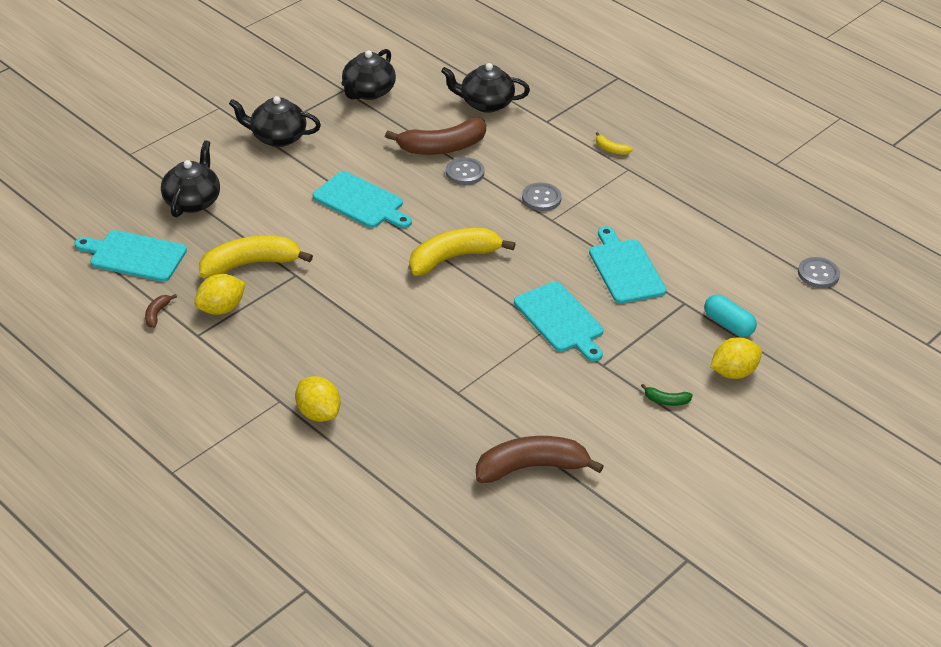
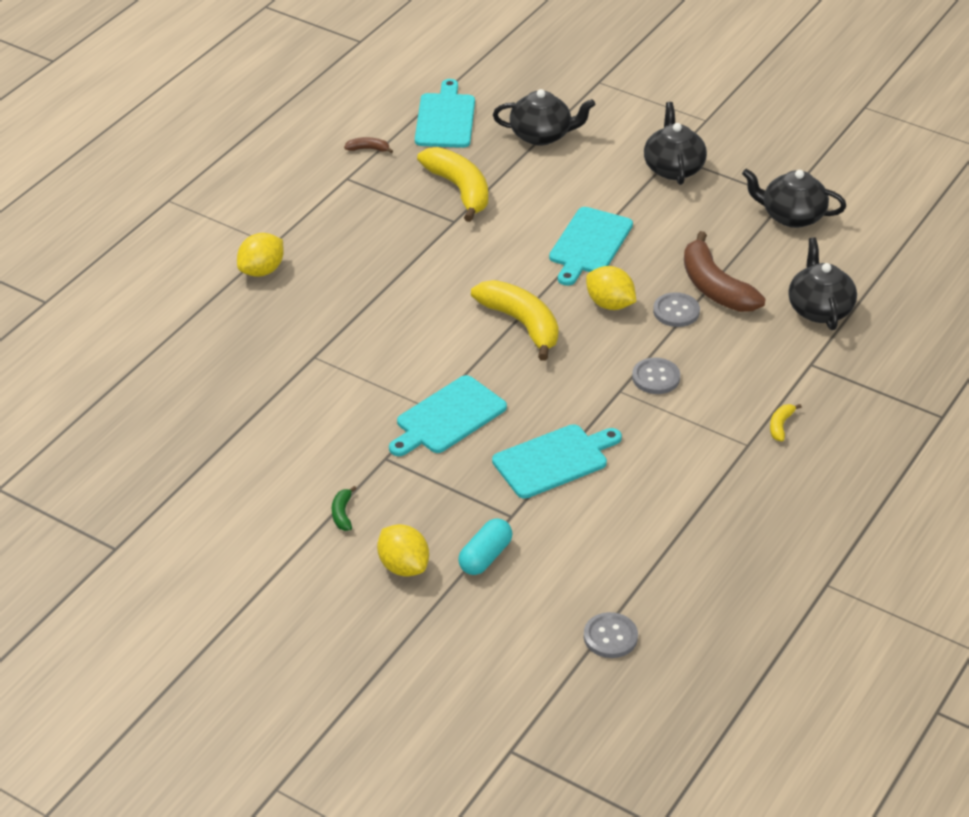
camera: 80 degrees right, 0 degrees up
(221, 308) = (388, 185): yellow lemon -> yellow lemon (610, 304)
(531, 467) = (220, 422): brown banana -> none

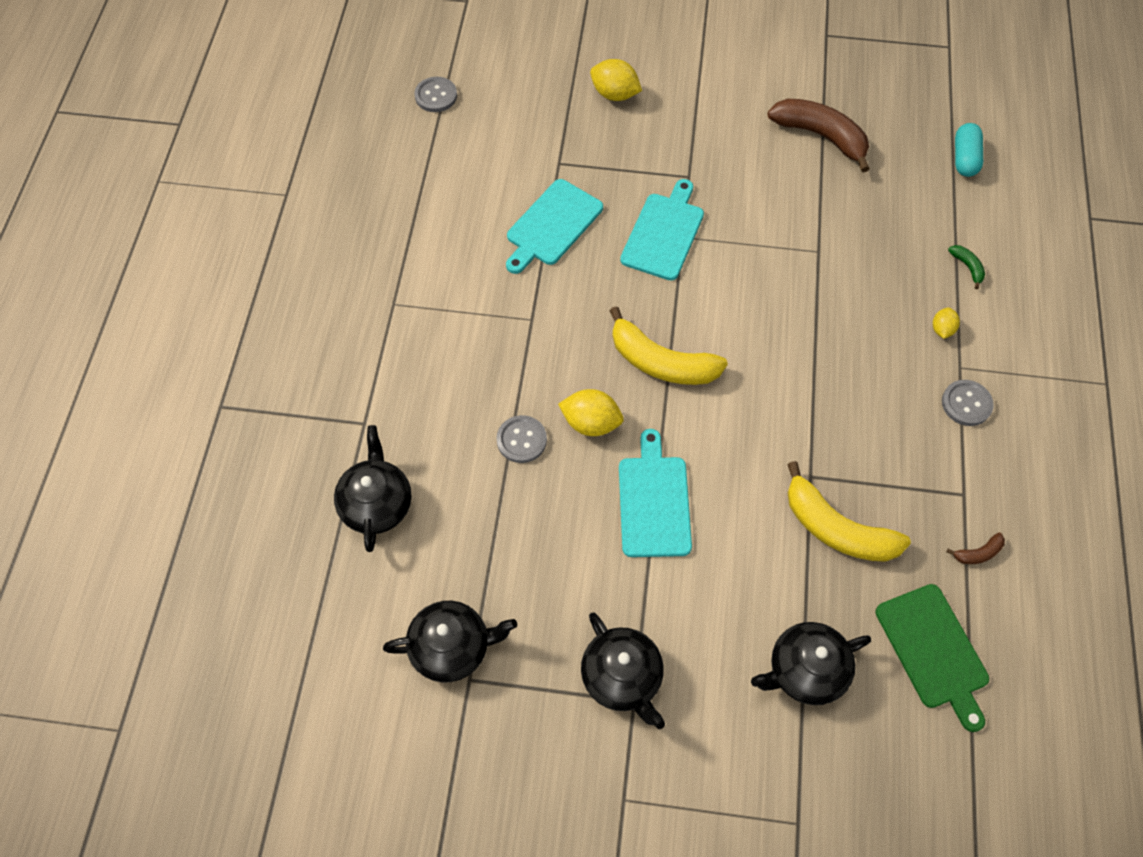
camera: 155 degrees right, 20 degrees up
(262, 270) = (942, 329): yellow lemon -> yellow lemon, size x0.58
(342, 514) = (688, 118): green banana -> green banana (967, 267)
(445, 118) = (933, 651): turquoise cutting board -> green cutting board
(485, 557) = (559, 123): turquoise capsule -> turquoise capsule (964, 158)
(656, 377) = (505, 347): grey button -> grey button (966, 404)
(715, 287) = (495, 491): brown banana -> brown banana (821, 136)
(780, 425) = (370, 336): yellow banana -> none
(819, 309) = (377, 504): black teapot -> black teapot turned 150 degrees counterclockwise

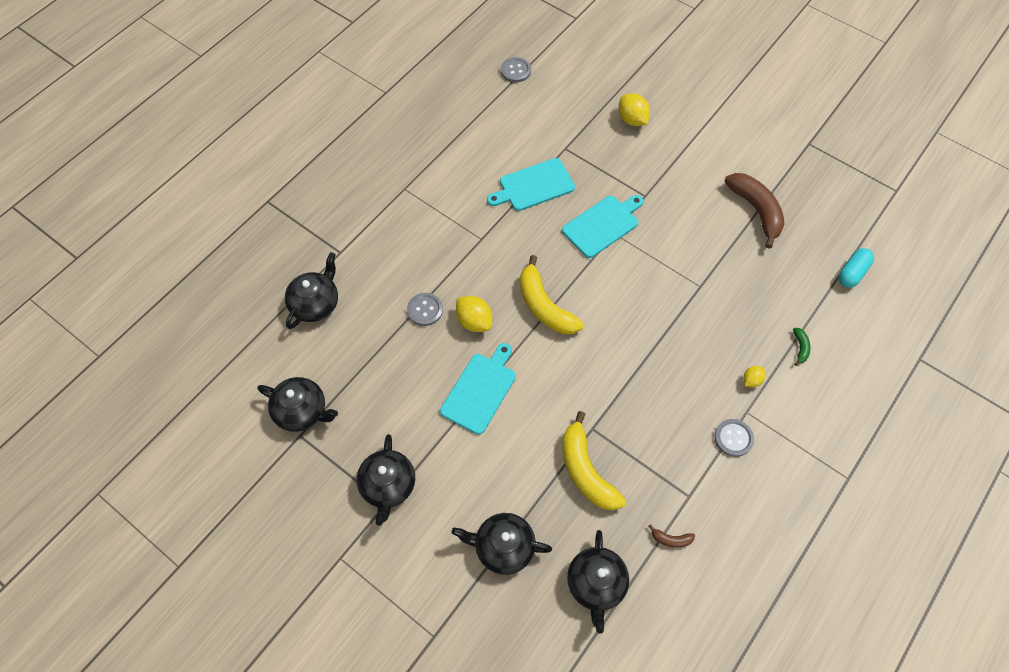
camera: 30 degrees right, 0 degrees up
(933, 651) = (596, 584): green cutting board -> black teapot

